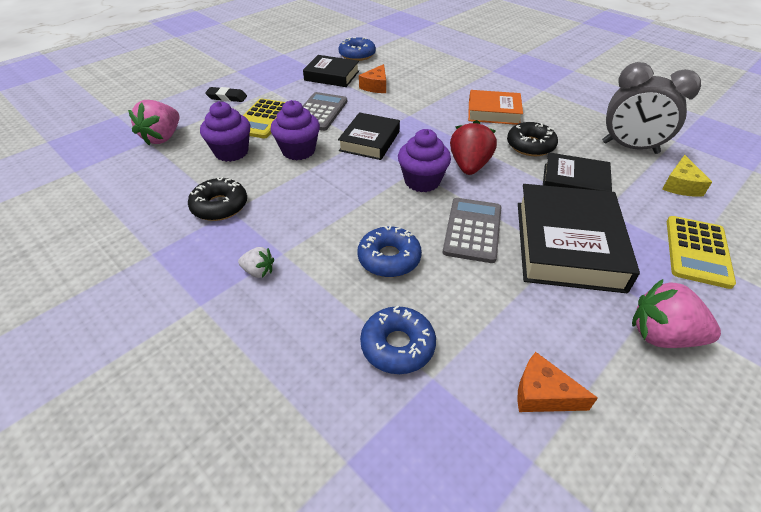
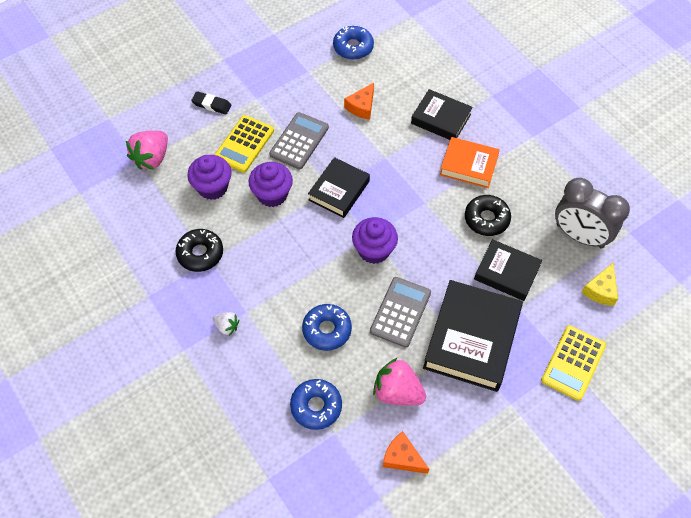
camera: 10 degrees right, 15 degrees up
(332, 76) = (320, 82): black book -> black book (441, 119)
(469, 166) = (421, 237): red strawberry -> none
(662, 335) = (504, 430): pink strawberry -> pink strawberry (397, 392)

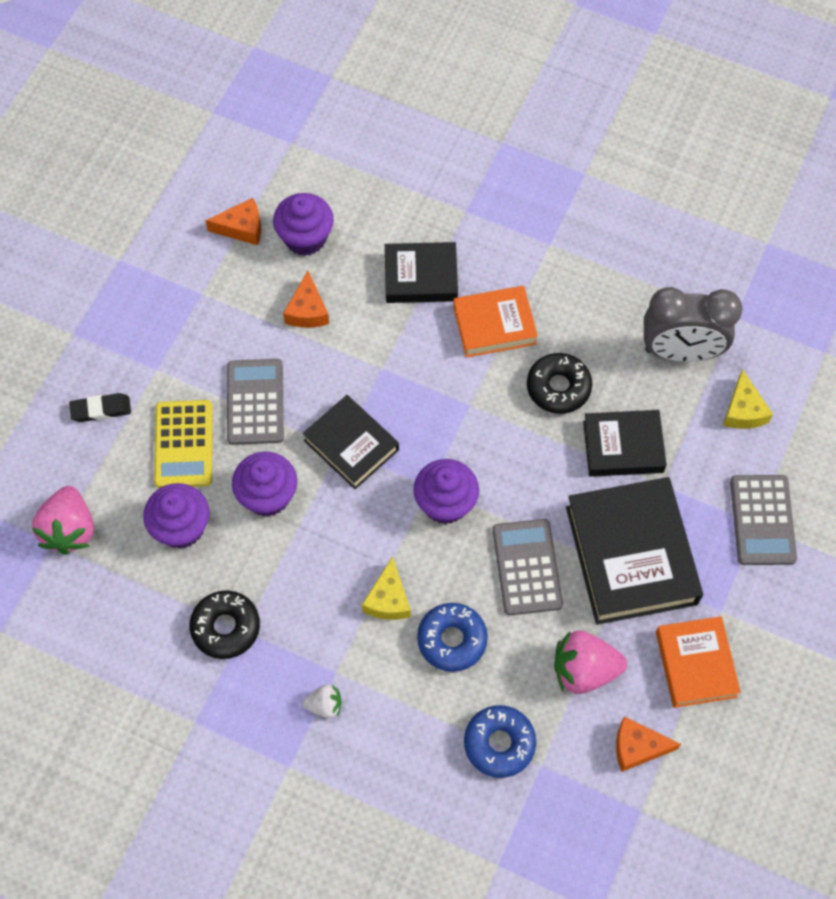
camera: 30 degrees left, 5 degrees up
(304, 286) = (388, 599): none -> yellow cheese
(339, 190) = (351, 445): black book -> black book turned 45 degrees counterclockwise
(353, 47) = (242, 228): blue donut -> orange cheese
(386, 68) = (305, 238): none -> purple cupcake
(473, 427) = (695, 664): none -> orange book
(573, 363) = (762, 520): yellow calculator -> grey calculator

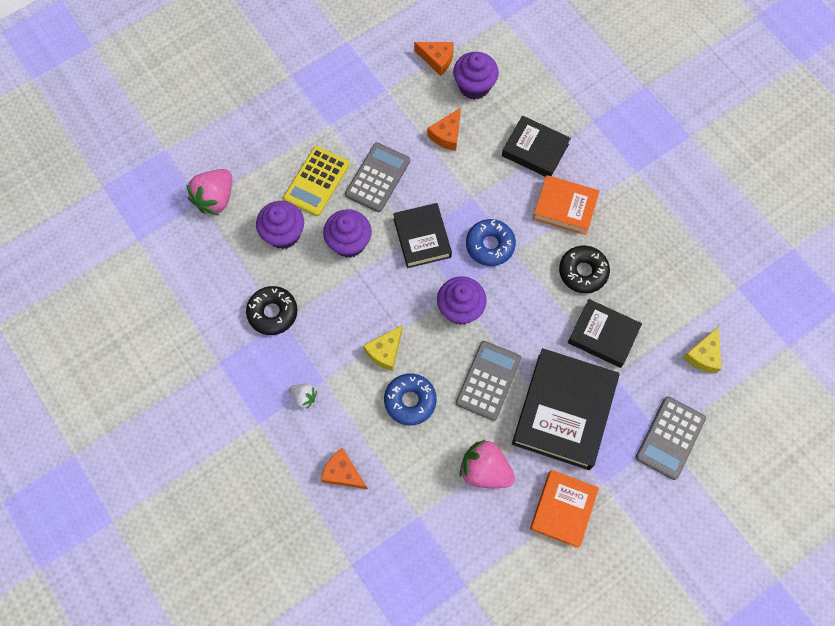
camera: 30 degrees right, 5 degrees up
(101, 409) = (279, 132): black eraser -> none
(499, 743) = (399, 486): blue donut -> blue donut (490, 245)
(637, 747) = (489, 542): orange cheese -> orange cheese (343, 473)
(680, 352) = (683, 292): grey clock -> none

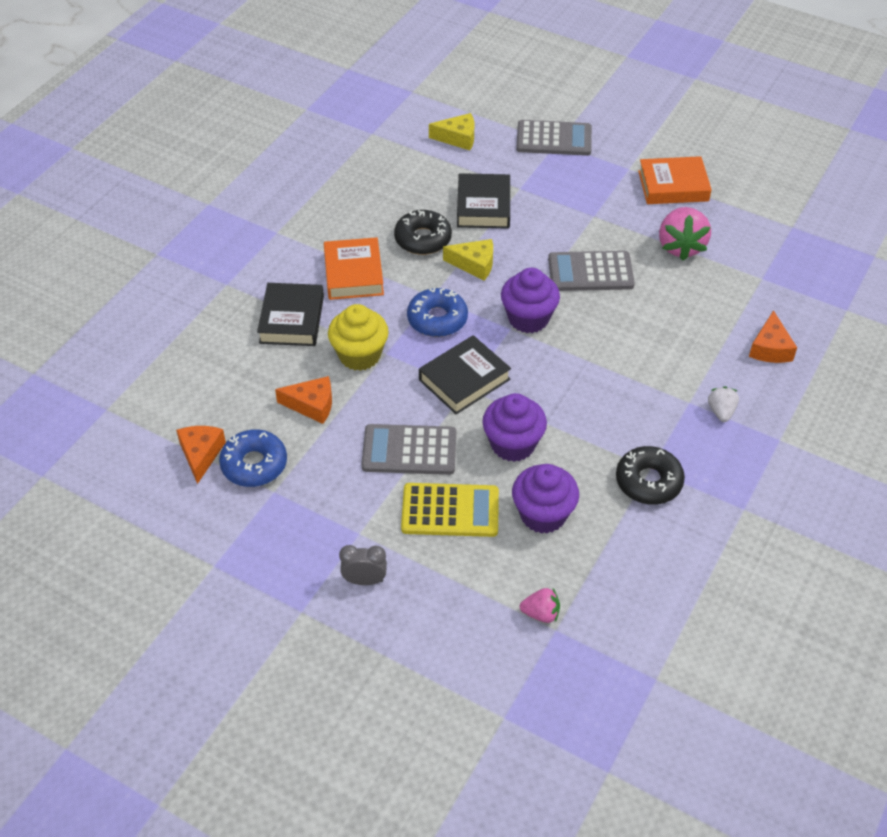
camera: 115 degrees left, 20 degrees down
(215, 199) = (541, 613): pink strawberry -> pink strawberry, size x0.53
(293, 114) = (364, 580): none -> grey clock
(385, 351) = (619, 362): yellow cheese -> yellow cheese (474, 264)
(410, 401) = (657, 323): blue donut -> blue donut (254, 464)
(474, 86) = (227, 403): purple cupcake -> none
(478, 180) = (359, 355): none -> yellow cupcake
(564, 411) = (581, 211): black book -> none

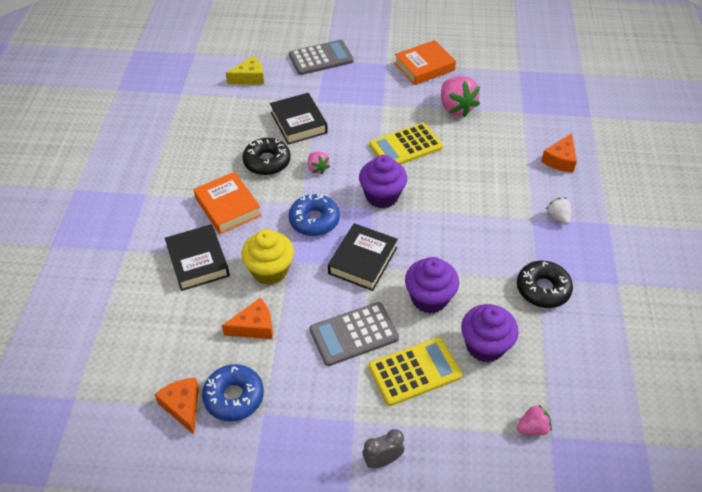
camera: 25 degrees left, 0 degrees up
(474, 264) = (317, 168): yellow cheese -> pink strawberry
(590, 272) = (405, 146): grey calculator -> yellow calculator
(770, 348) = (560, 160): orange cheese -> orange cheese turned 45 degrees clockwise

